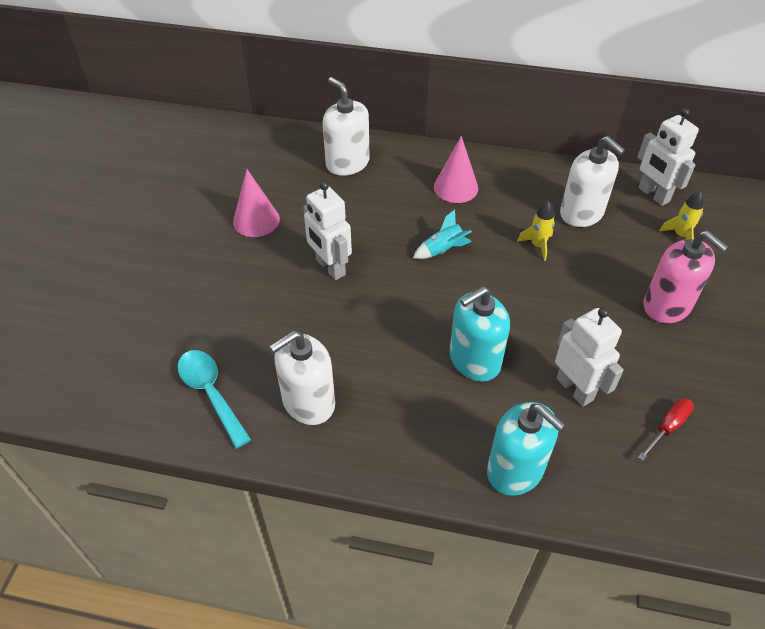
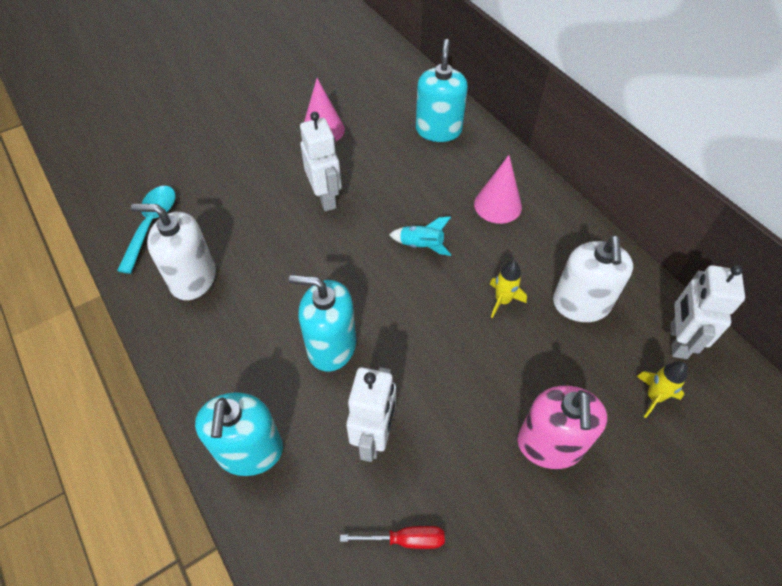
camera: 45 degrees right, 5 degrees up
(330, 267) = (326, 198): white robot -> white robot turned 150 degrees clockwise
(347, 163) = (438, 130): white soap dispenser -> turquoise soap dispenser

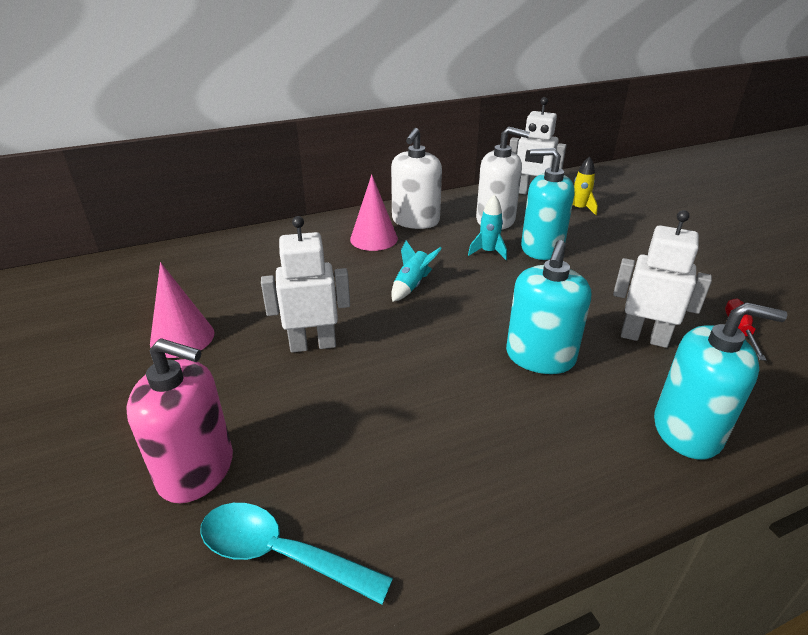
camera: 80 degrees left, 20 degrees down
(193, 279) = (419, 488): white soap dispenser -> white soap dispenser (415, 221)
(438, 130) = (248, 256): turquoise soap dispenser -> turquoise soap dispenser (541, 248)
(502, 301) = (488, 252): yellow rocket -> turquoise rocket
(550, 444) = (628, 252): pink soap dispenser -> pink soap dispenser (196, 470)

